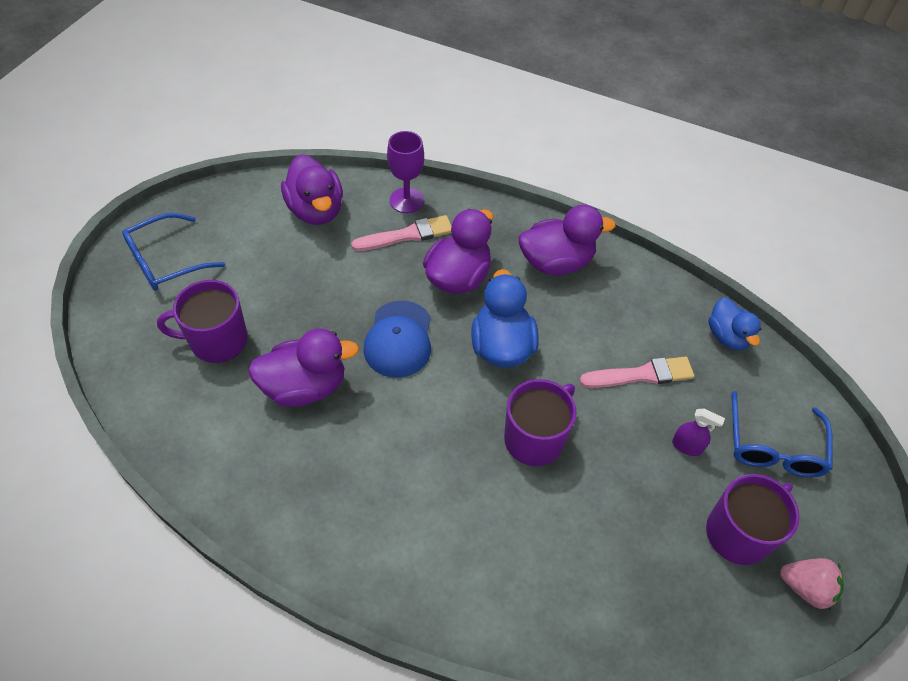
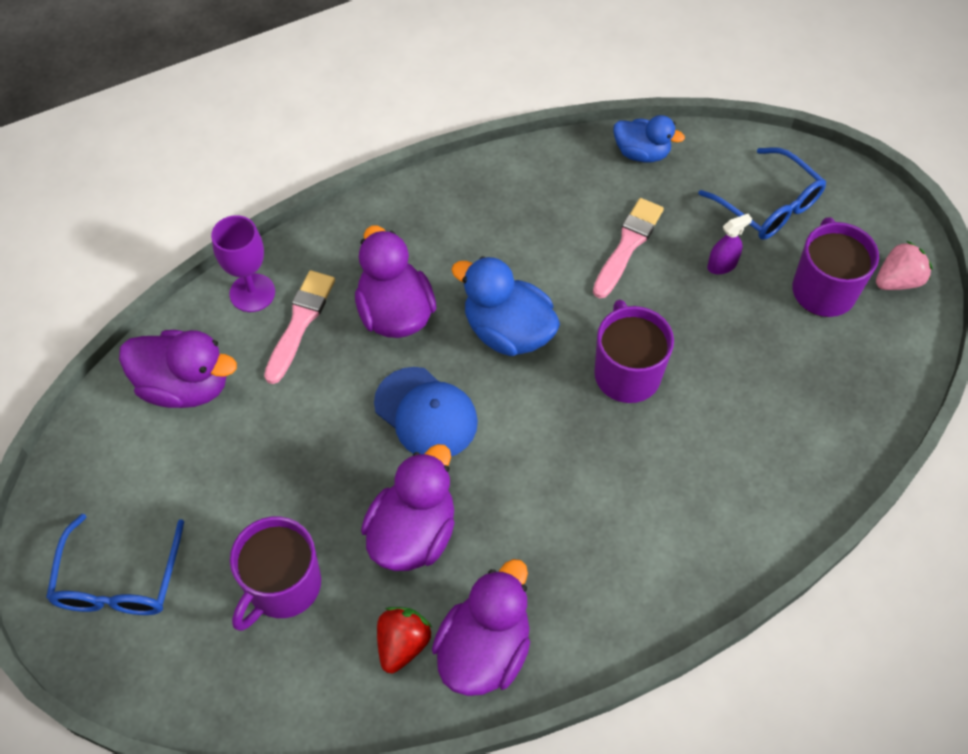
camera: 50 degrees left, 5 degrees up
(220, 430) = (403, 644): none -> red strawberry
(556, 262) = (450, 220): purple duck -> purple duck (484, 649)

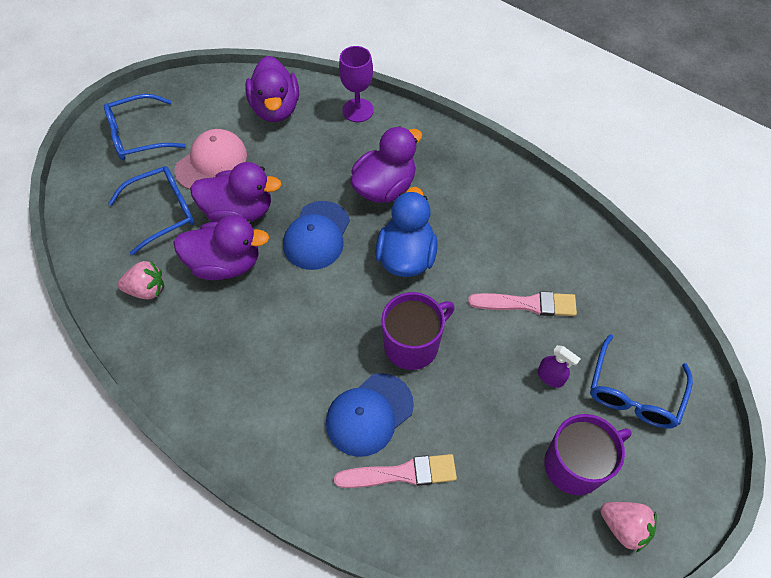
camera: 65 degrees right, 0 degrees up
(231, 497) = (211, 162): none -> pink cap
(283, 586) = (163, 212): purple mug -> blue glasses
(300, 322) = (349, 142): pink brush -> pink brush (401, 473)
(403, 644) = (147, 289): red strawberry -> pink strawberry
(484, 649) = (158, 337): purple duck -> purple duck (239, 212)
(641, 153) = (621, 282): blue duck -> none
(693, 450) = (369, 414): none -> blue cap

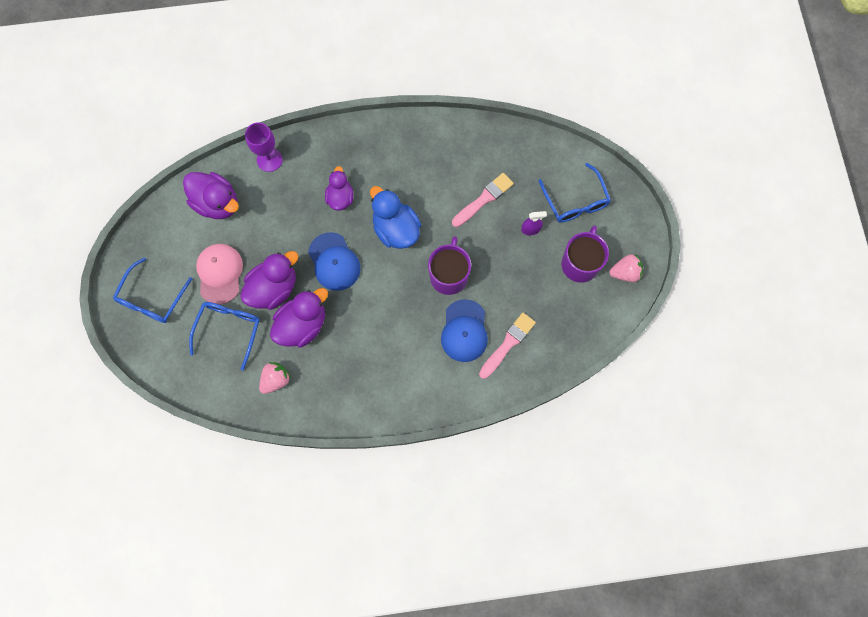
camera: 45 degrees left, 15 degrees up
(385, 187) = (340, 197): purple duck -> purple duck, size x0.65

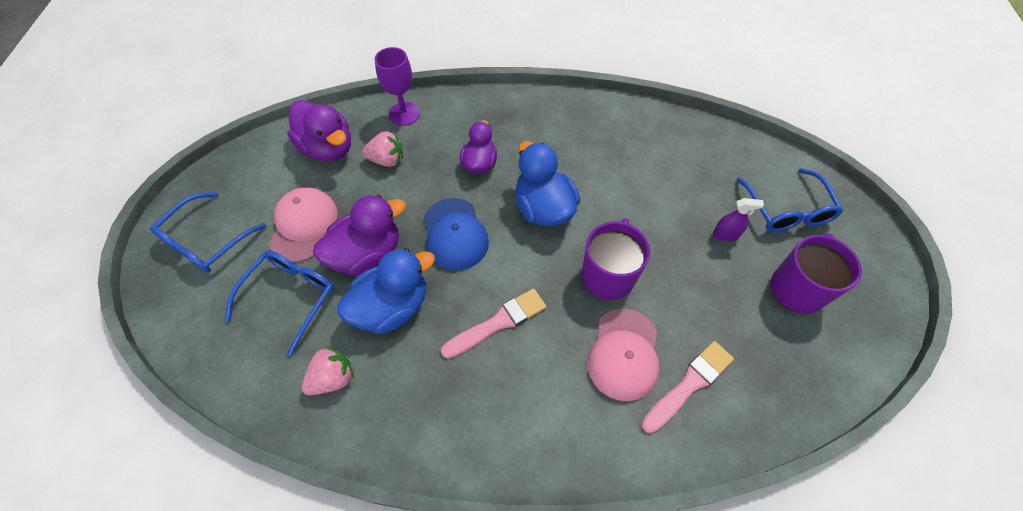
camera: 10 degrees right, 15 degrees down
(302, 325) = (392, 307): purple duck -> blue duck
(464, 331) = (624, 354): blue cap -> pink cap
(484, 199) = (663, 191): pink brush -> pink brush (498, 323)
(625, 273) = (865, 311): pink strawberry -> pink strawberry (387, 160)

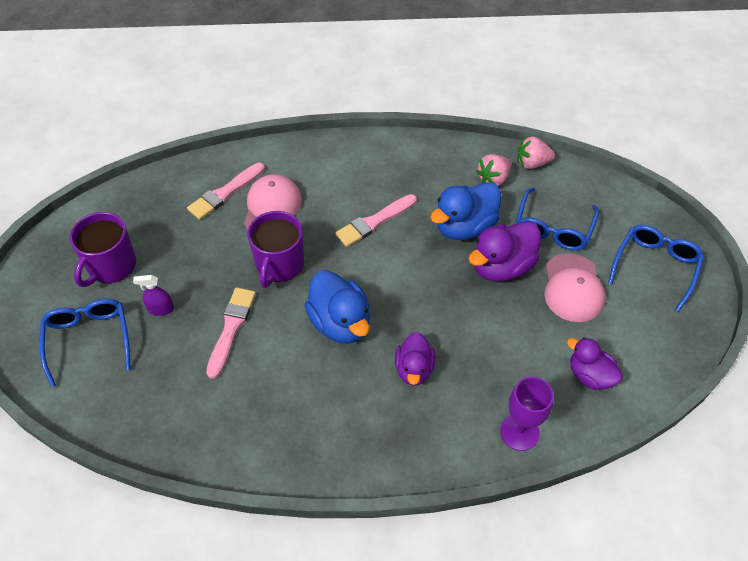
camera: 175 degrees right, 5 degrees down
(328, 148) = (590, 375): purple duck -> purple duck, size x0.65
(387, 160) = (518, 365): pink strawberry -> pink strawberry (532, 163)
(455, 234) = (425, 290): blue cap -> none
(650, 211) = (231, 328): none -> pink brush

